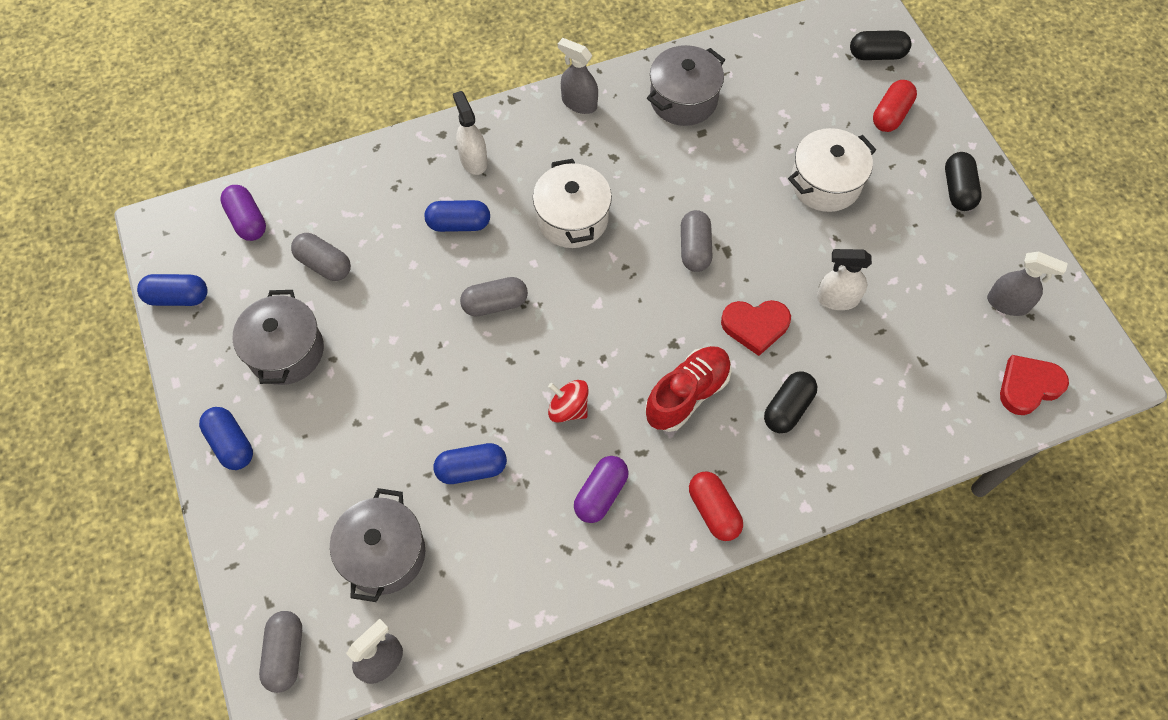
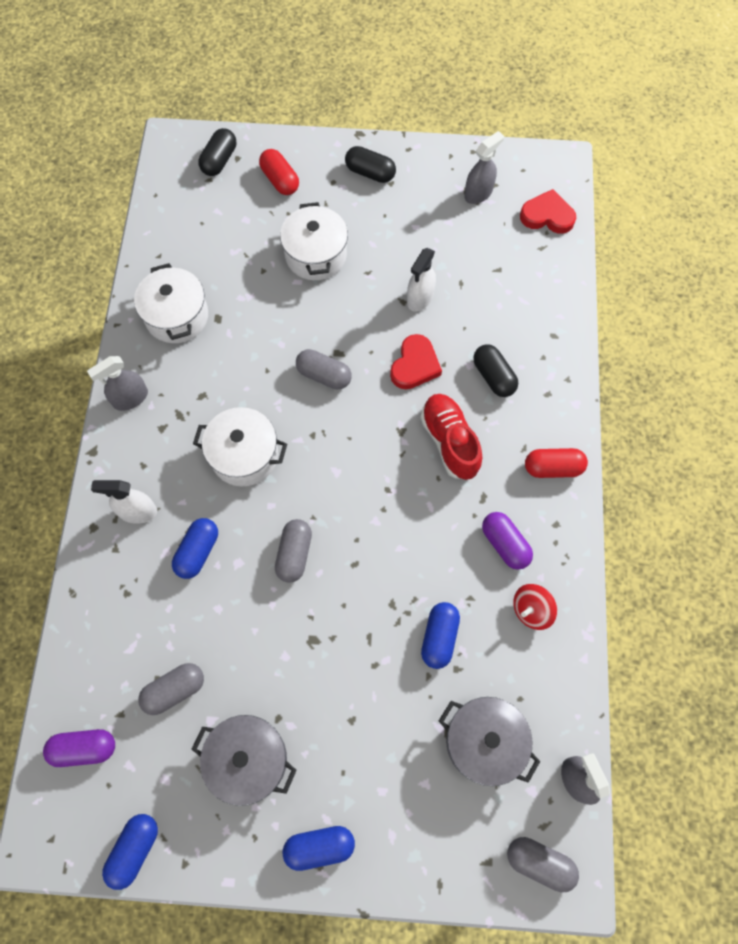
camera: 65 degrees left, 5 degrees up
(568, 408) = (420, 536): red spinning top -> red spinning top (531, 610)
(683, 99) = (177, 316): grey pot -> white pot
(1028, 386) = (547, 216): red heart -> red heart turned 105 degrees clockwise

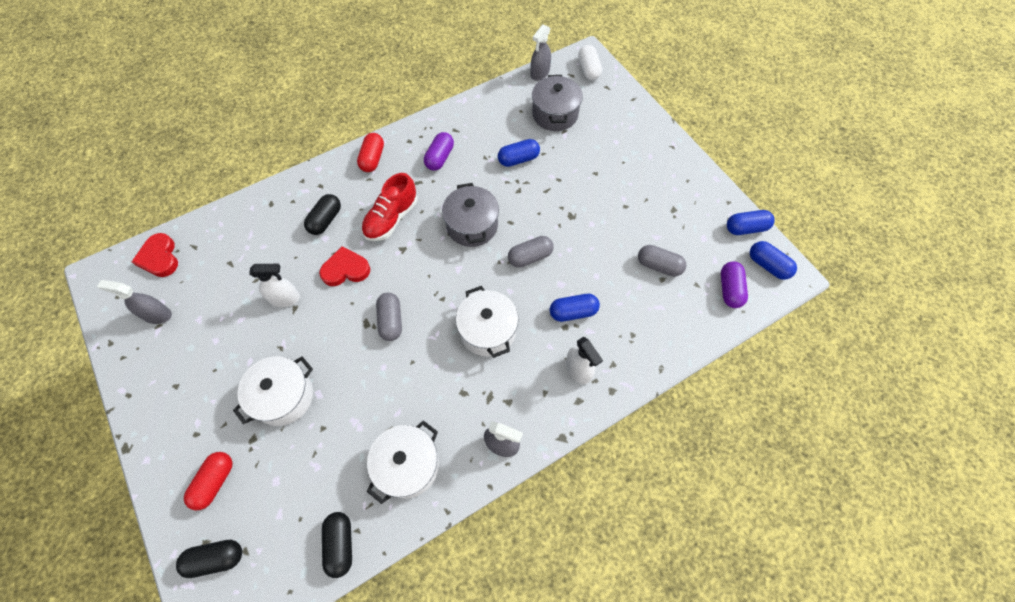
camera: 125 degrees left, 5 degrees down
(84, 748) = (729, 289): purple capsule -> purple capsule turned 45 degrees clockwise
(248, 760) = (657, 206): grey pot -> grey pot (472, 225)
(319, 846) = (664, 152): blue capsule -> blue capsule (768, 265)
(370, 173) = (171, 409): black capsule -> black capsule (340, 544)
(531, 610) = (469, 128): red spinning top -> none
(539, 862) = (588, 69): grey capsule -> white capsule
(553, 468) = (372, 159): red capsule -> red capsule turned 45 degrees clockwise

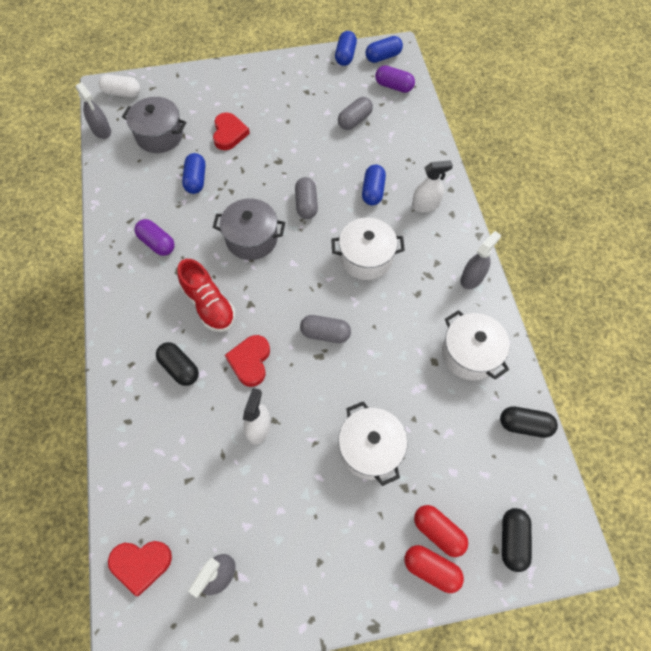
camera: 70 degrees left, 0 degrees up
(372, 159) = (123, 304): red capsule -> red capsule (431, 569)
(584, 164) = (229, 133): none -> red heart

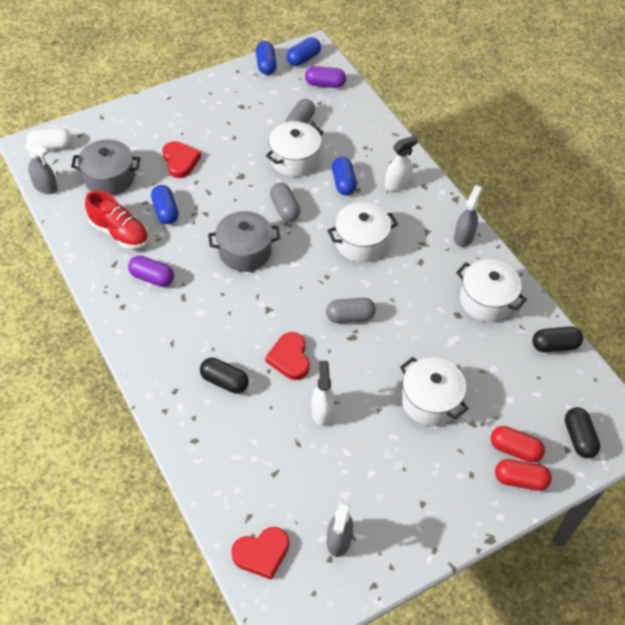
camera: 20 degrees left, 10 degrees down
(209, 305) = (229, 320): red shoe -> red shoe (119, 233)
(335, 156) = (294, 160): none -> white pot

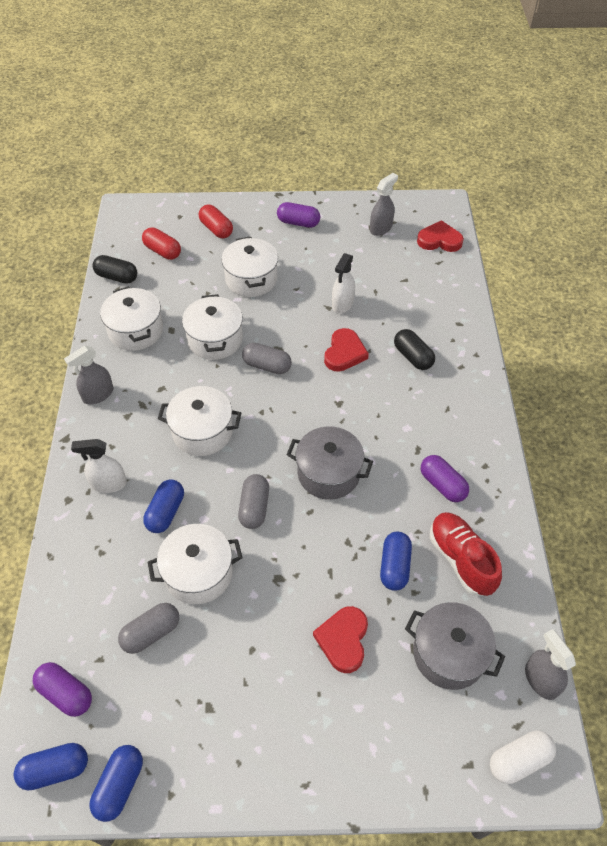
camera: 150 degrees left, 0 degrees up
(51, 146) = (519, 760): white capsule -> white capsule turned 45 degrees counterclockwise
(412, 322) = (215, 339): none -> white pot
(436, 502) = (298, 223): none -> purple capsule
(520, 480) = (229, 213): red capsule -> red capsule (162, 251)
(578, 438) = (165, 219): black capsule -> none

